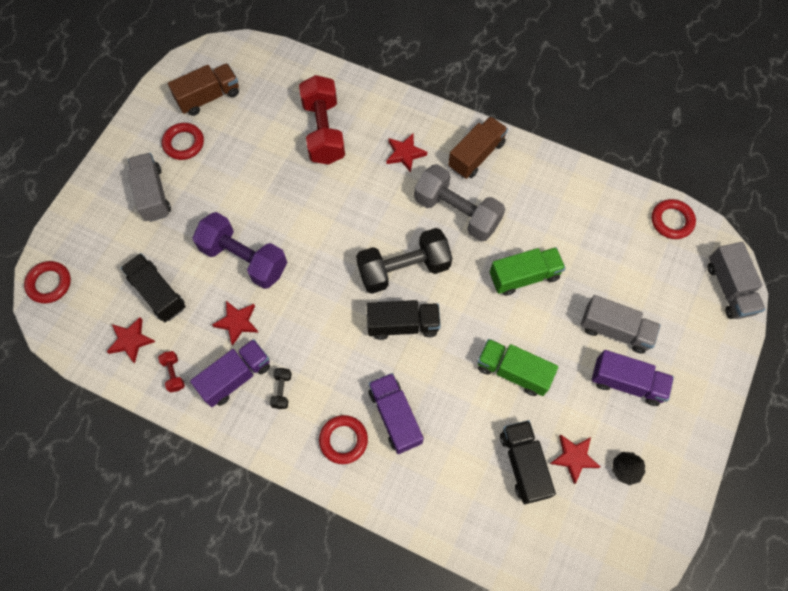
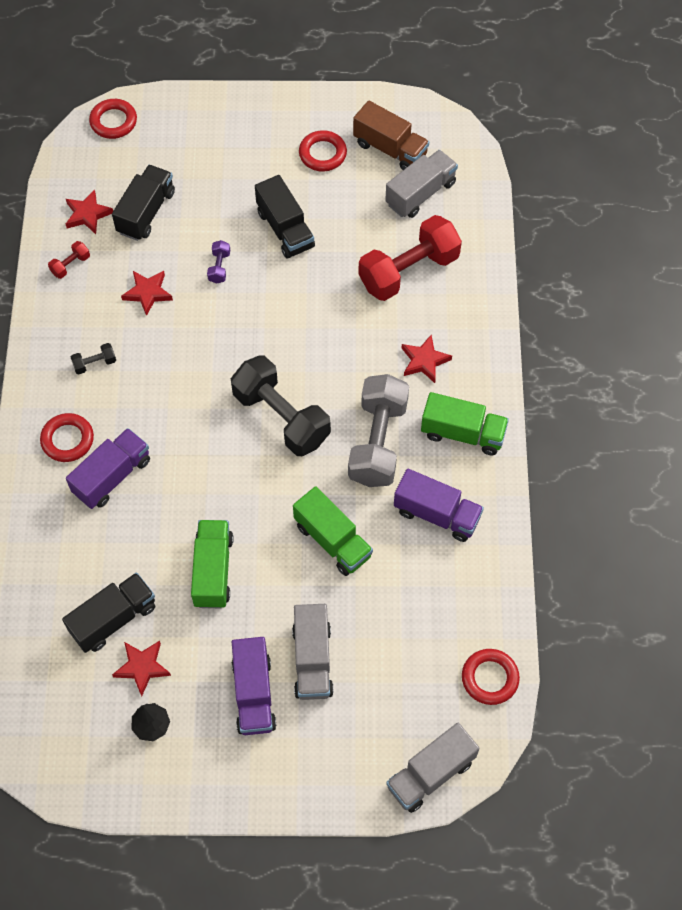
camera: 65 degrees right, 5 degrees down
(153, 194) = (250, 156): grey truck -> grey truck (420, 193)
(236, 377) = (90, 318): purple truck -> purple truck (437, 514)
(244, 259) = (219, 267): purple dumbbell -> purple dumbbell, size x0.41
(403, 325) = (216, 443): black truck -> black truck (285, 229)
(476, 155) = (463, 433): brown truck -> green truck

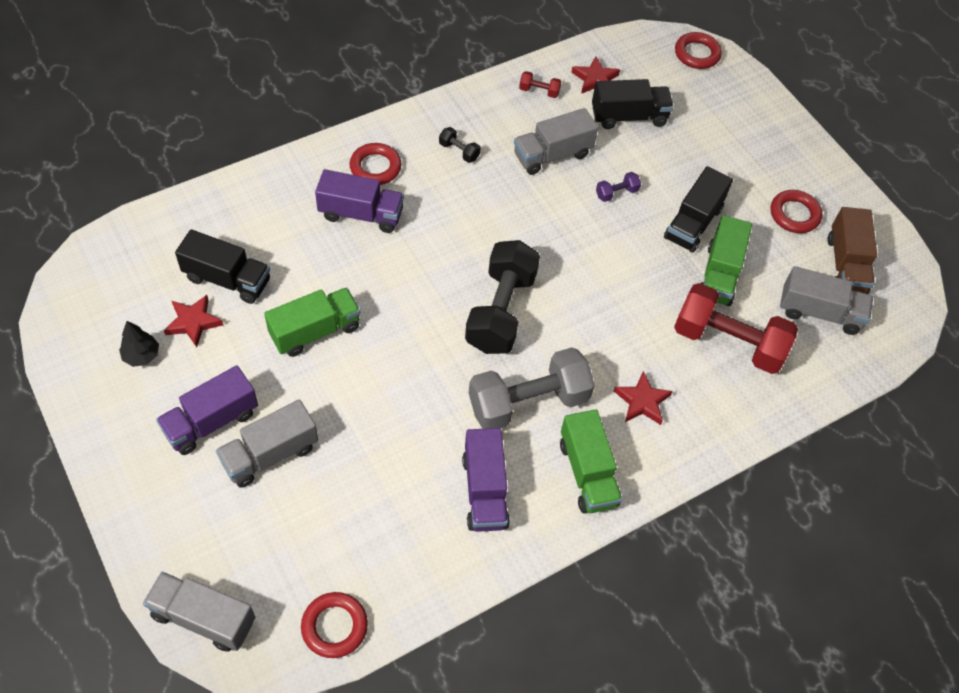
camera: 55 degrees right, 5 degrees down
(147, 293) = (552, 155): red star -> grey truck
(332, 540) = (402, 413): green truck -> green truck (719, 274)

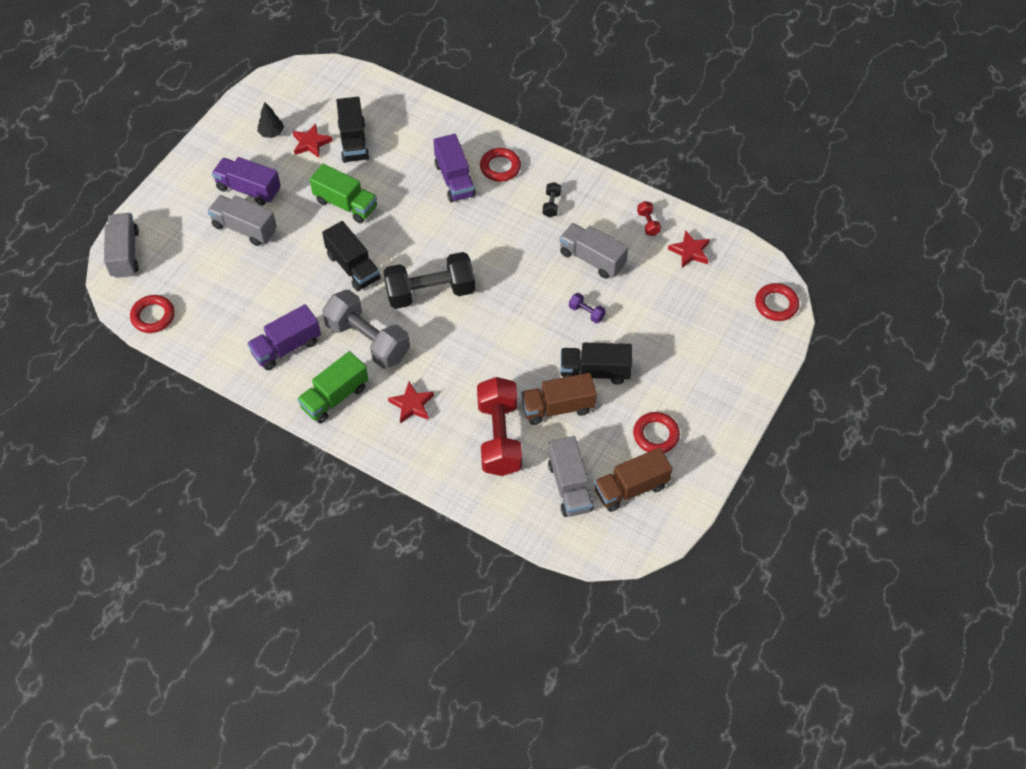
camera: 65 degrees right, 0 degrees up
(629, 117) = (669, 288): black truck -> black truck (353, 267)
(719, 274) = (558, 407): green truck -> brown truck

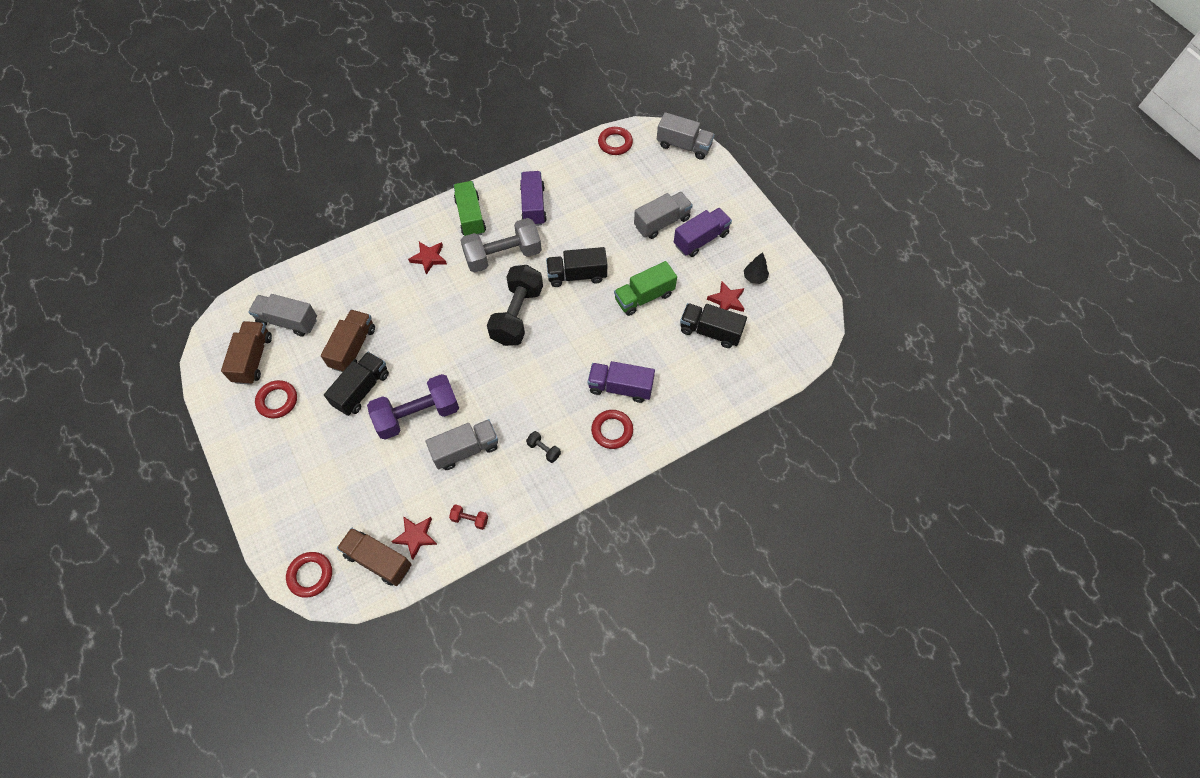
camera: 120 degrees right, 5 degrees up
(499, 437) = (361, 298): red dumbbell -> none
(586, 312) = (417, 415): purple dumbbell -> purple dumbbell, size x2.44
(728, 265) = (378, 560): none -> brown truck

